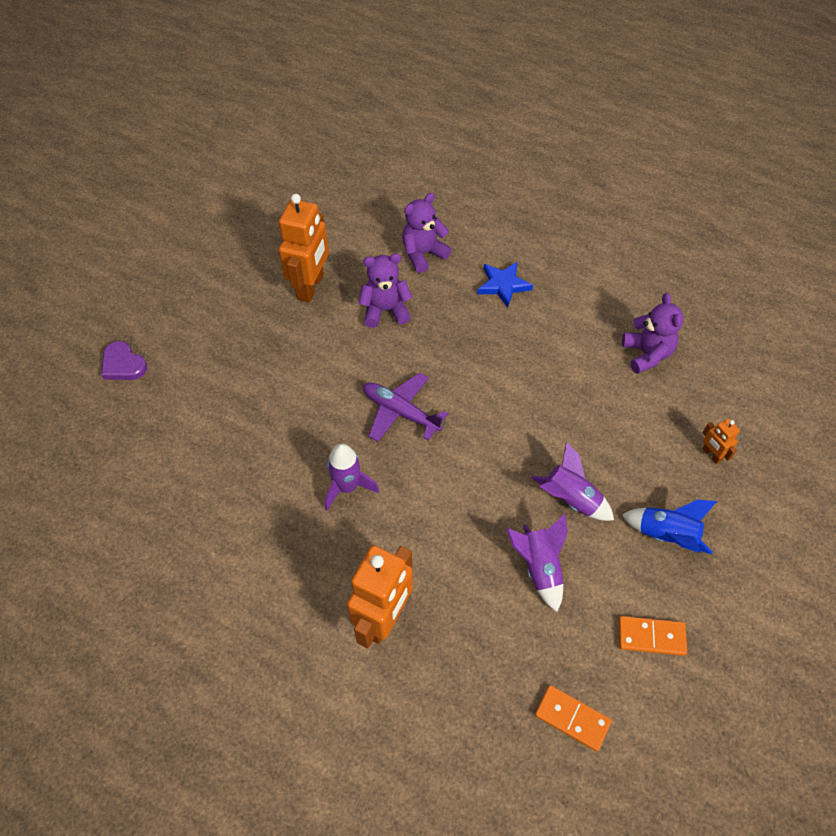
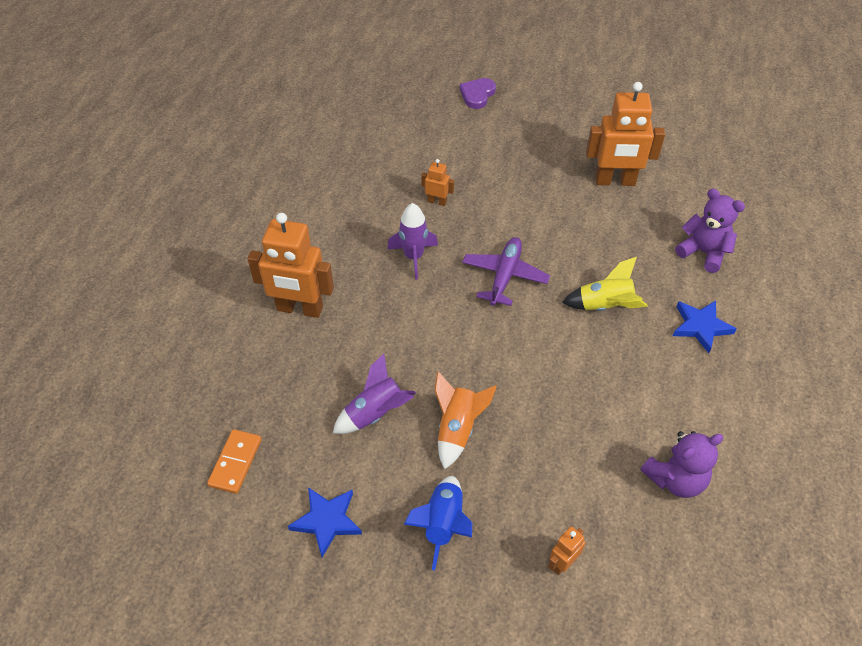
camera: 75 degrees right, 5 degrees down
(275, 446) = (437, 201): none -> orange robot
(385, 310) = (616, 239): purple teddy bear -> none
(461, 344) = (604, 306): none -> yellow rocket
(570, 499) = (457, 429): purple rocket -> orange rocket
(651, 636) = (327, 521): orange domino -> blue star

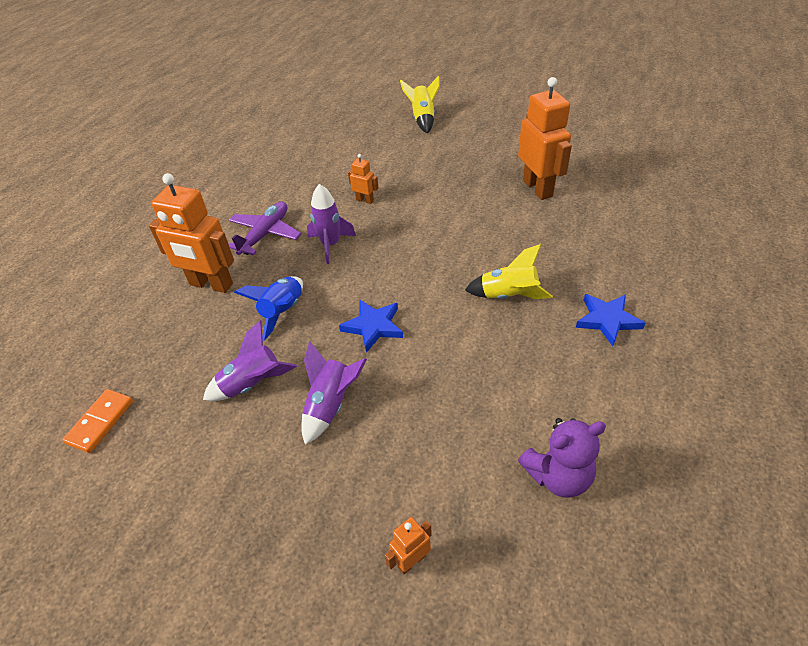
camera: 10 degrees right, 5 degrees down
(327, 521) = (169, 489): blue star -> blue star (373, 326)
(443, 524) = (289, 503): blue rocket -> blue rocket (283, 312)
(457, 429) = (330, 405): orange rocket -> purple rocket
(477, 95) = (423, 119): purple heart -> yellow rocket
(504, 276) = (413, 264): purple plane -> purple plane (265, 234)
(615, 181) = (538, 188): orange robot -> orange robot turned 120 degrees counterclockwise
(703, 252) = (618, 252): purple teddy bear -> none

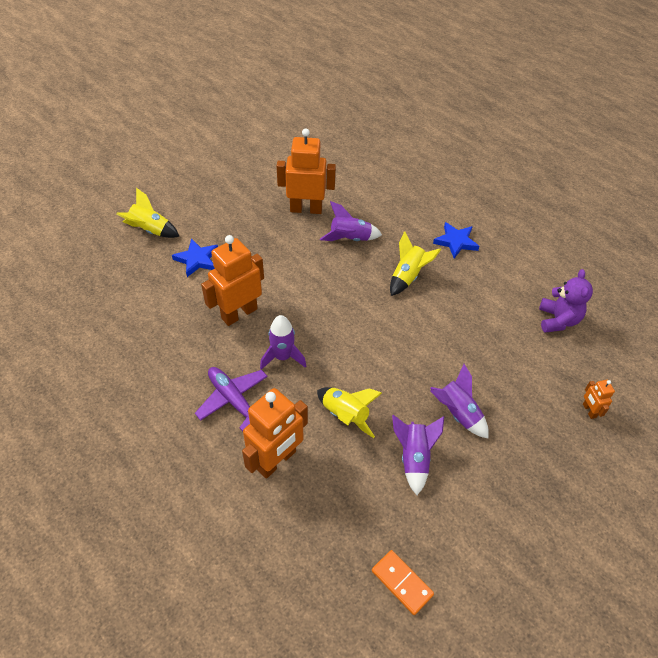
camera: 70 degrees left, 5 degrees up
(283, 312) = (345, 415): blue rocket -> yellow rocket
(365, 200) = (239, 313): orange robot -> orange robot, size x2.15
(373, 326) = (395, 362): blue star -> blue star (197, 259)
(525, 233) = (350, 239): none -> purple rocket

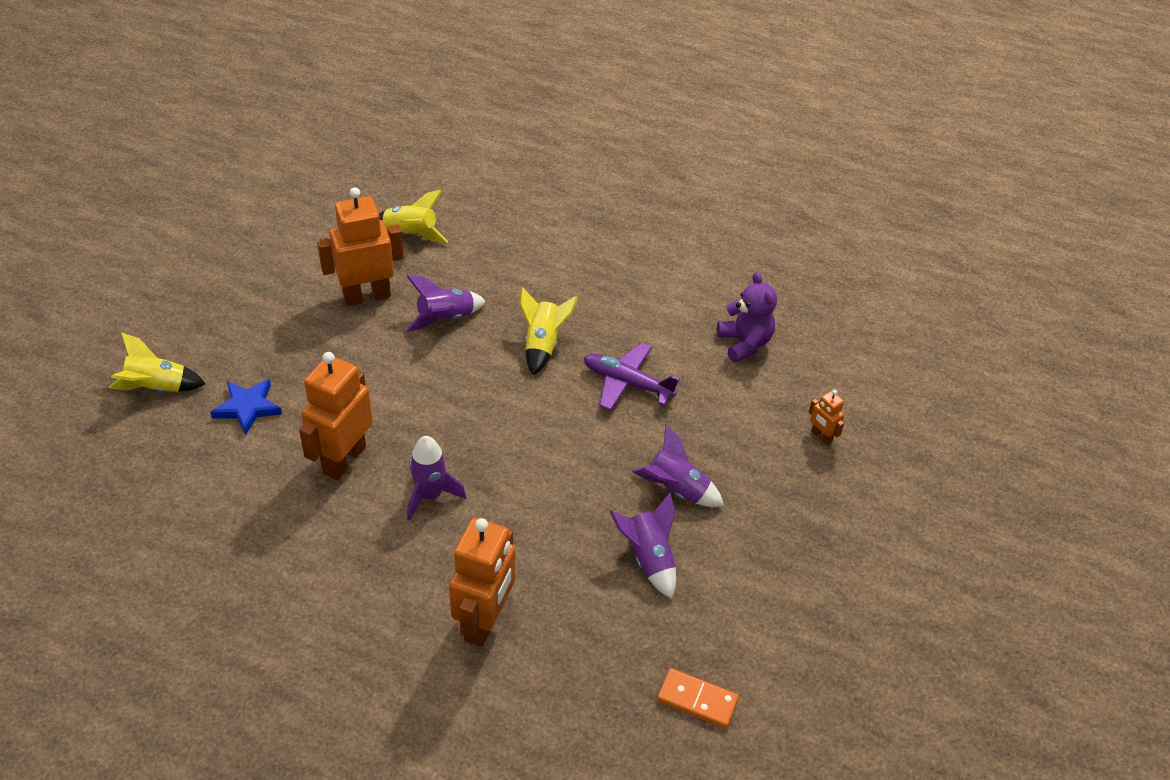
camera: 25 degrees left, 5 degrees down
(233, 400) = (392, 569): purple plane -> purple plane (627, 383)
(345, 415) = (543, 538): yellow rocket -> yellow rocket (410, 234)
(456, 242) = (583, 283): blue star -> none

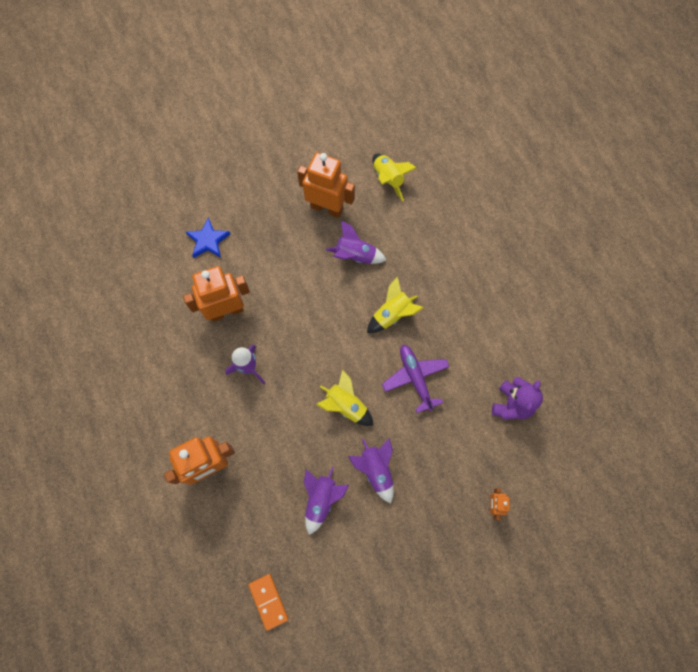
camera: 45 degrees right, 25 degrees up
(157, 388) = (177, 195): yellow rocket -> yellow rocket (346, 405)

